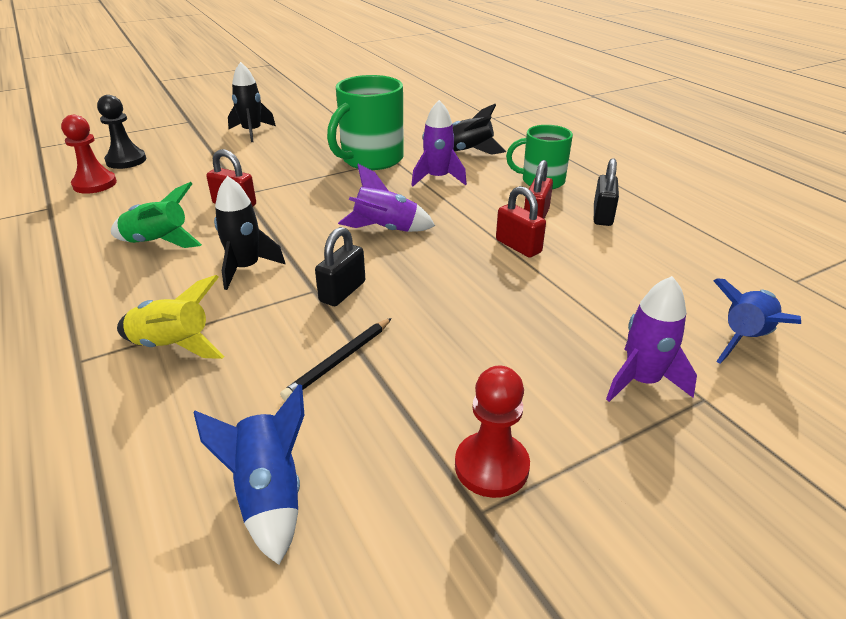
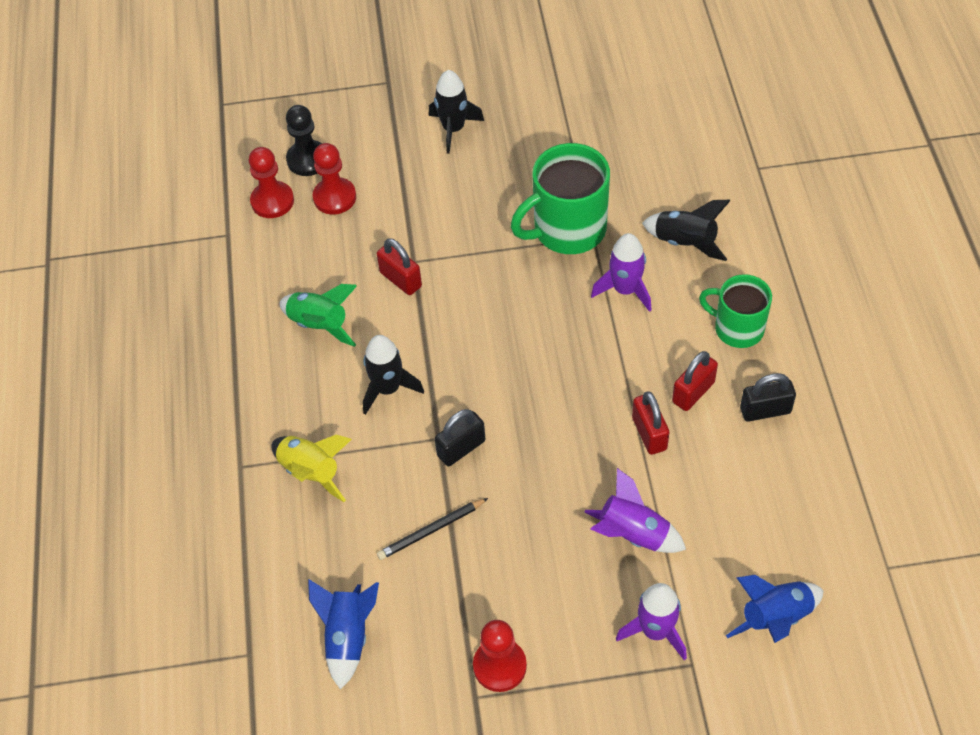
camera: 25 degrees right, 20 degrees up
(156, 174) = (334, 197): none -> red pawn
(385, 229) = (533, 367): purple rocket -> purple rocket (632, 534)
(602, 215) = (765, 410): black padlock -> black padlock turned 45 degrees clockwise

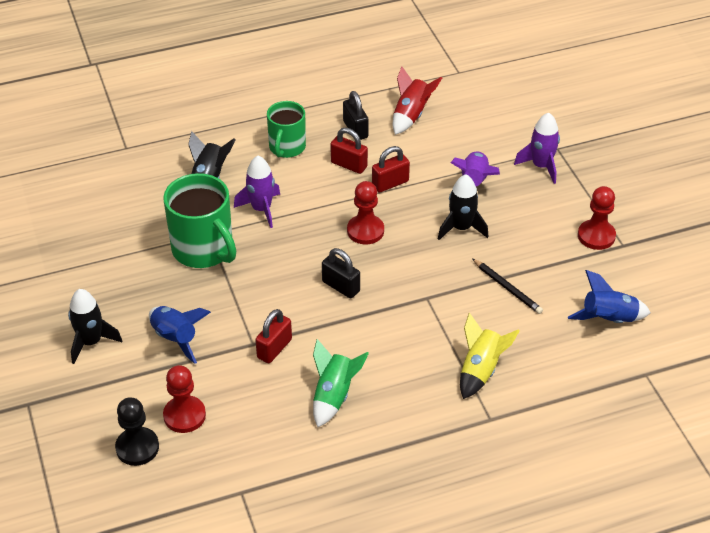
camera: 105 degrees left, 10 degrees down
(272, 201) = (194, 464): red pawn -> red pawn (365, 231)
(388, 389) = (389, 336): black rocket -> black rocket (461, 228)
(461, 448) = (432, 282): black padlock -> black padlock (341, 286)
(775, 618) = (511, 115): blue rocket -> blue rocket (175, 339)
(789, 484) = (411, 115): none -> red rocket

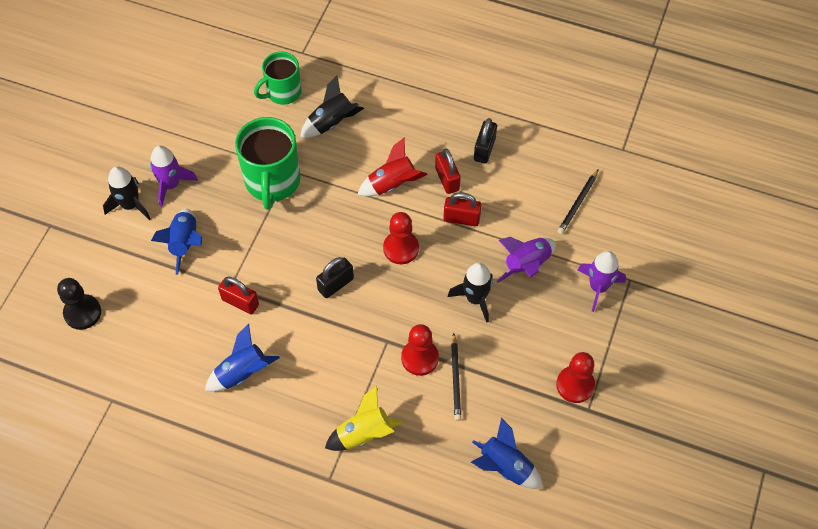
camera: 40 degrees right, 15 degrees up
(184, 415) = (133, 311): red pawn -> red pawn (420, 358)
(261, 209) = (345, 174): purple rocket -> purple rocket (171, 185)
(274, 348) = (240, 302): red padlock -> red padlock turned 45 degrees clockwise
(287, 147) = (416, 131): green mug -> green mug (283, 92)
(334, 395) = (242, 373): green rocket -> blue rocket
(341, 286) = (336, 284): black padlock -> black padlock turned 60 degrees clockwise
(411, 115) = (541, 166): red rocket -> red rocket (392, 184)
(465, 123) = (578, 203): none -> black pencil

